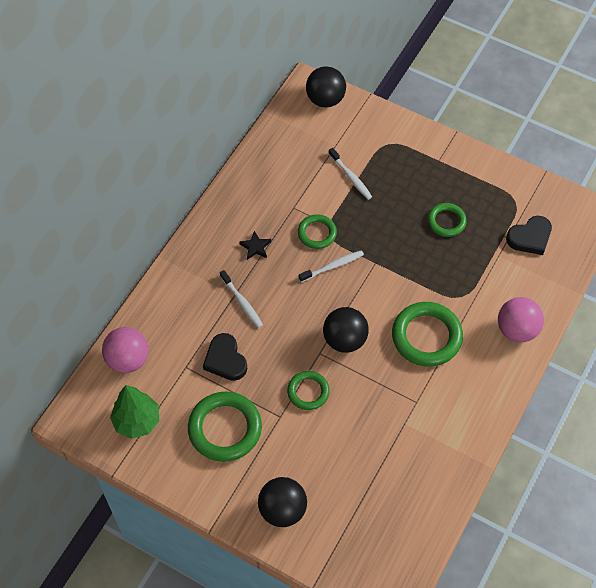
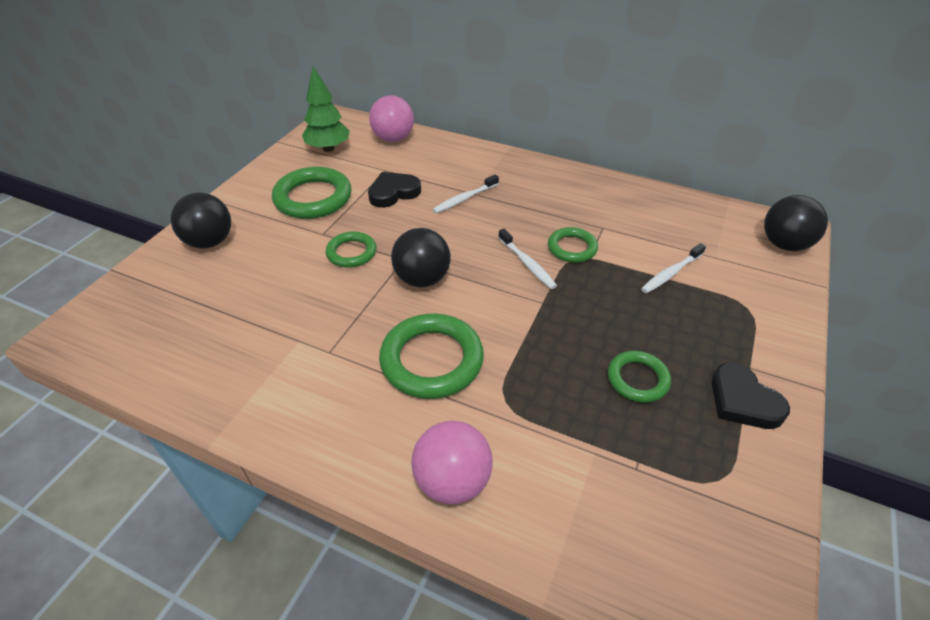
camera: 85 degrees right, 15 degrees down
(255, 247) = (538, 203): black star -> none
(530, 237) = (647, 504): black heart -> black heart (743, 401)

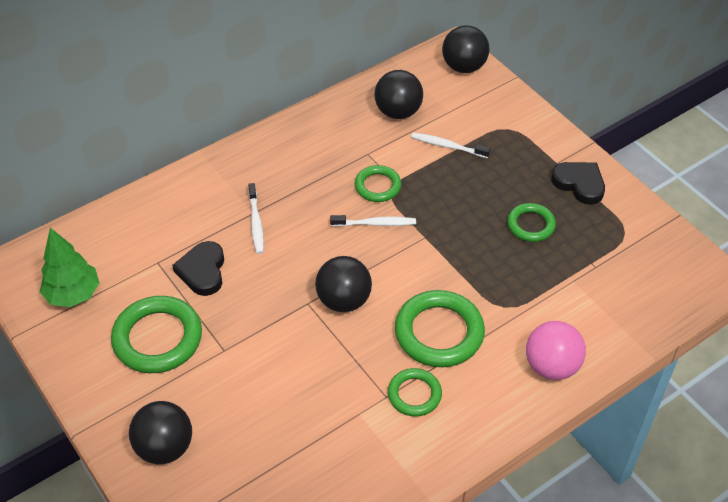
camera: 60 degrees left, 5 degrees up
(351, 252) = (270, 337): green ring -> green ring (414, 394)
(393, 139) = (104, 233): pink ball -> none
(671, 273) = (448, 146): white toothbrush -> white toothbrush turned 120 degrees clockwise
(672, 226) = (398, 112): none -> black ball
(743, 401) = (579, 184): black heart -> black heart turned 135 degrees counterclockwise

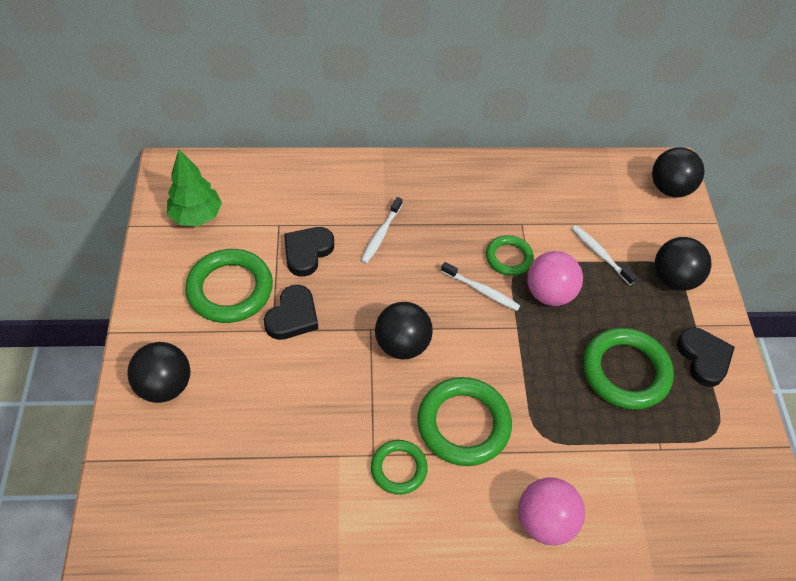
camera: 30 degrees right, 5 degrees up
(232, 329) = (293, 316): none -> black heart
(398, 112) = (577, 200): black ball -> black ball (674, 279)
(431, 197) = (549, 293): none -> pink ball
(531, 225) = (625, 371): green ring -> green ring, size x1.72

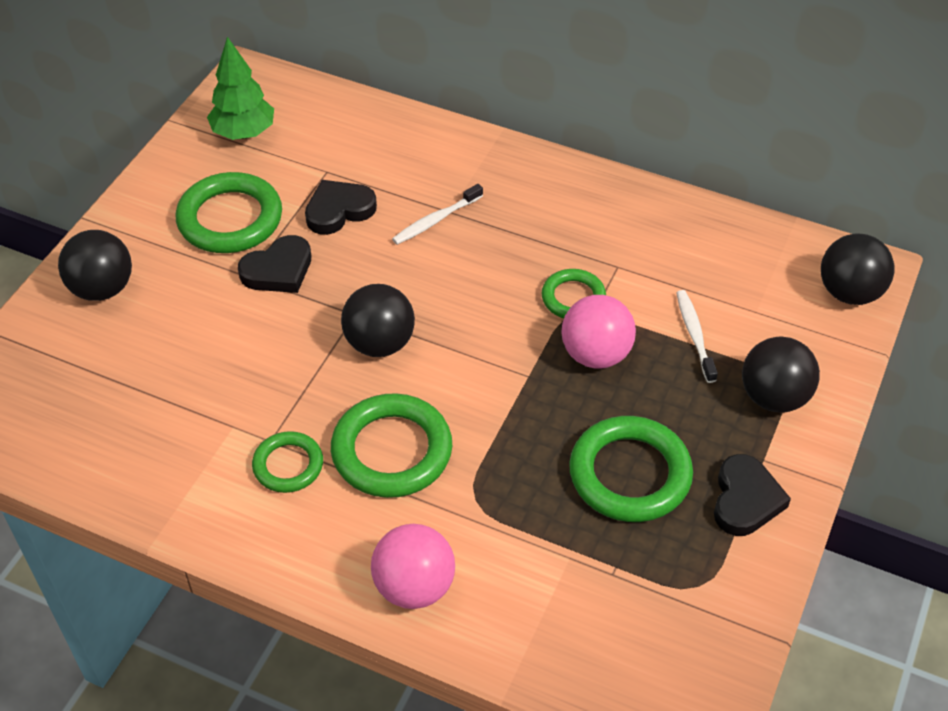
camera: 30 degrees right, 5 degrees down
(481, 290) = (513, 321): white toothbrush -> none

